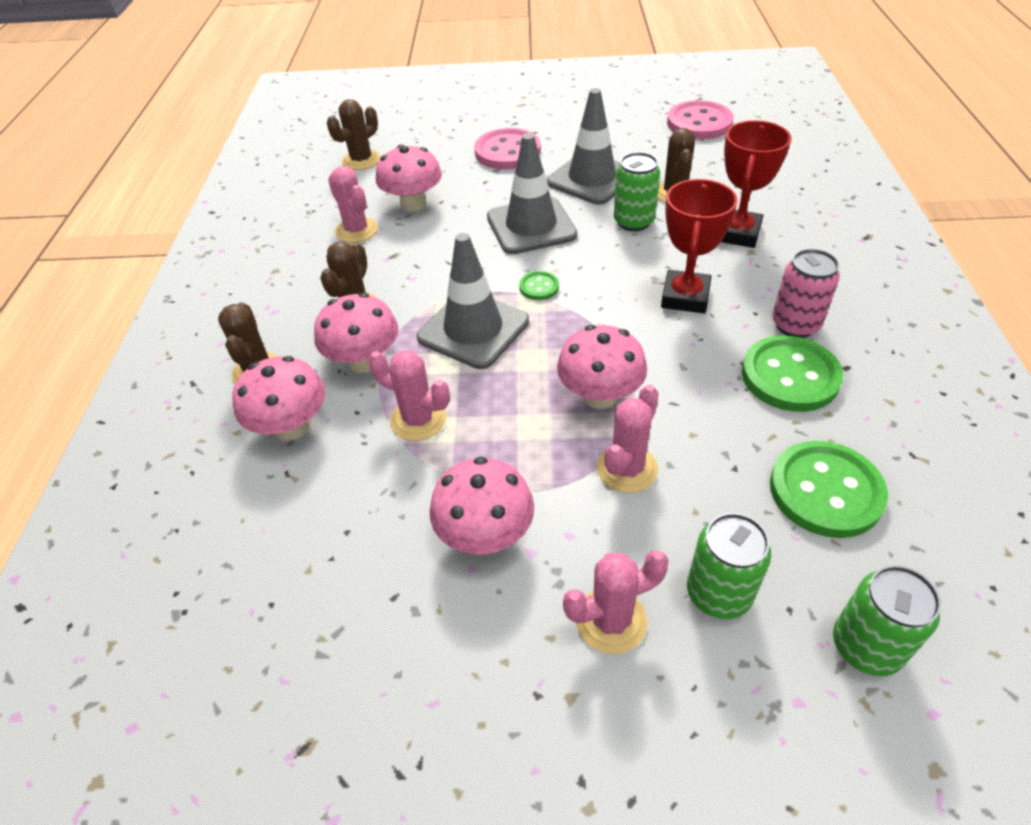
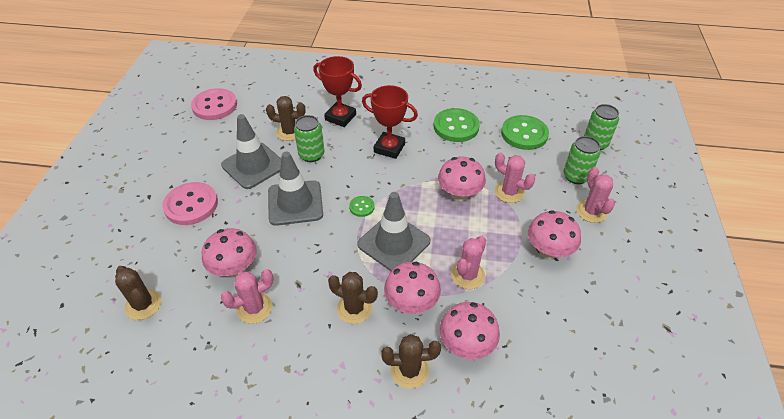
camera: 85 degrees left, 0 degrees up
(795, 325) = (421, 116): pink can -> none

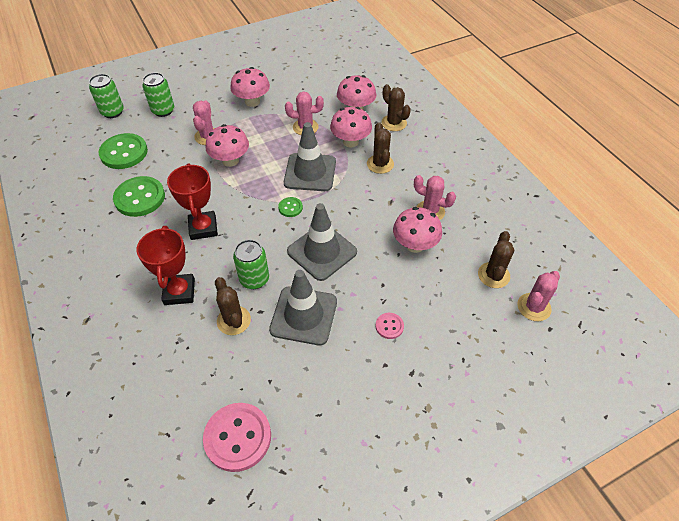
camera: 125 degrees left, 5 degrees up
(191, 205) = (389, 326): pink button -> pink button, size x0.48
(591, 211) = (198, 94): pink cactus -> pink cactus (534, 307)

